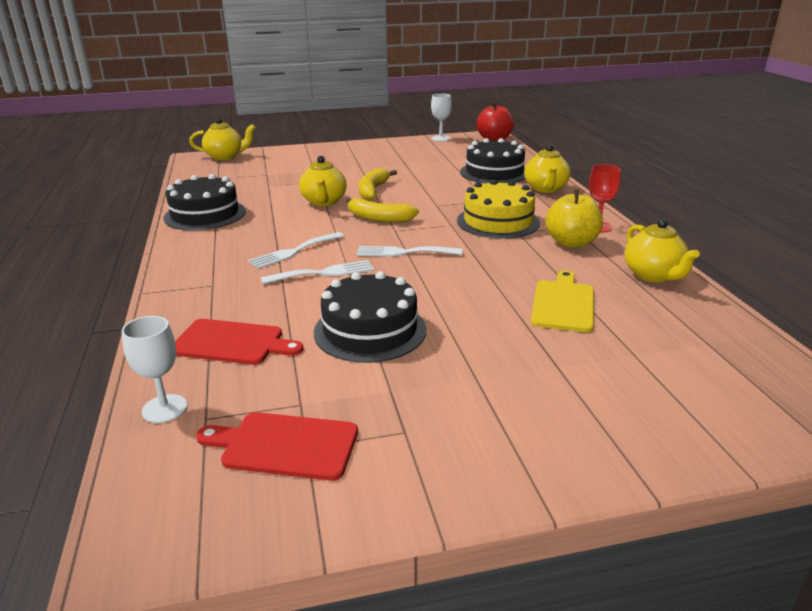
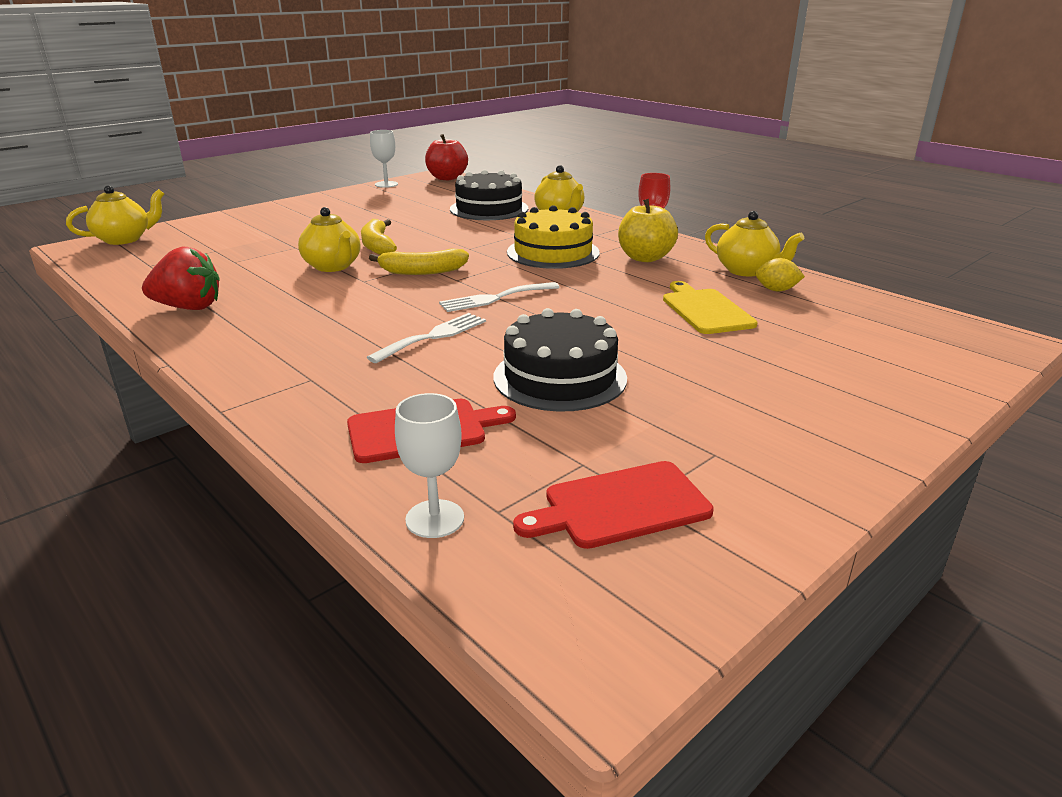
camera: 30 degrees left, 0 degrees up
(205, 214) = (189, 307): black cake -> red strawberry
(294, 251) = (367, 323): white fork -> none
(658, 301) = (776, 290): none -> yellow lemon

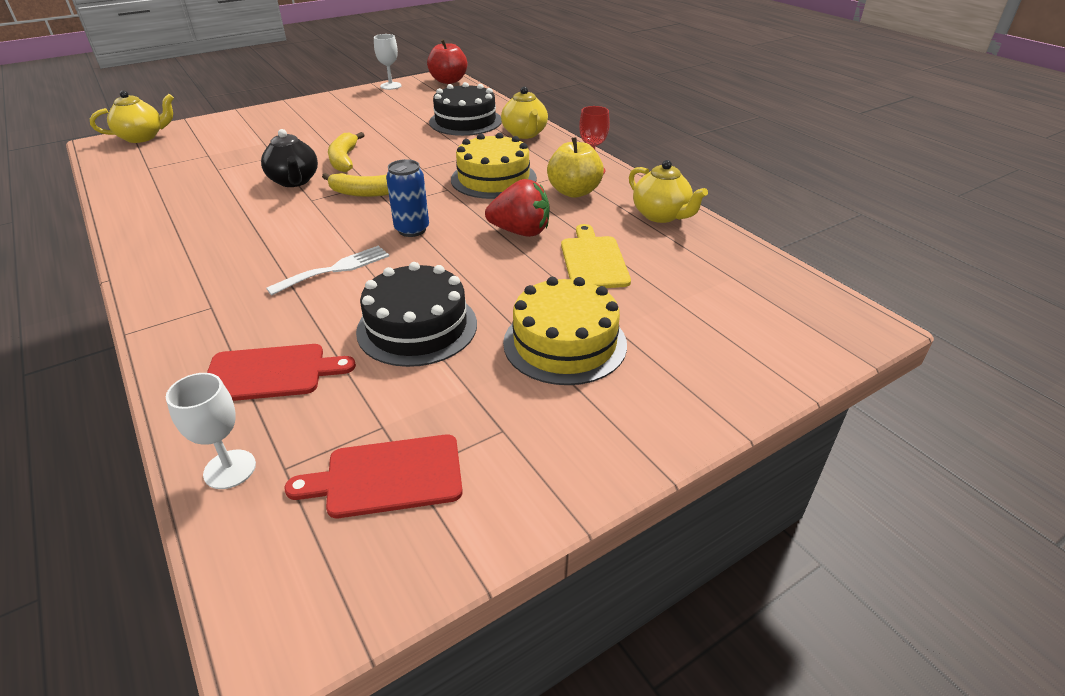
camera: 10 degrees right, 10 degrees up
(189, 307) = (155, 218): red strawberry -> red strawberry (520, 232)
(333, 266) = (294, 181): yellow teapot -> black teapot
(495, 298) = (412, 230): white fork -> blue can
(726, 377) = (565, 343): none -> yellow cake
(776, 290) = (675, 242): yellow lemon -> none

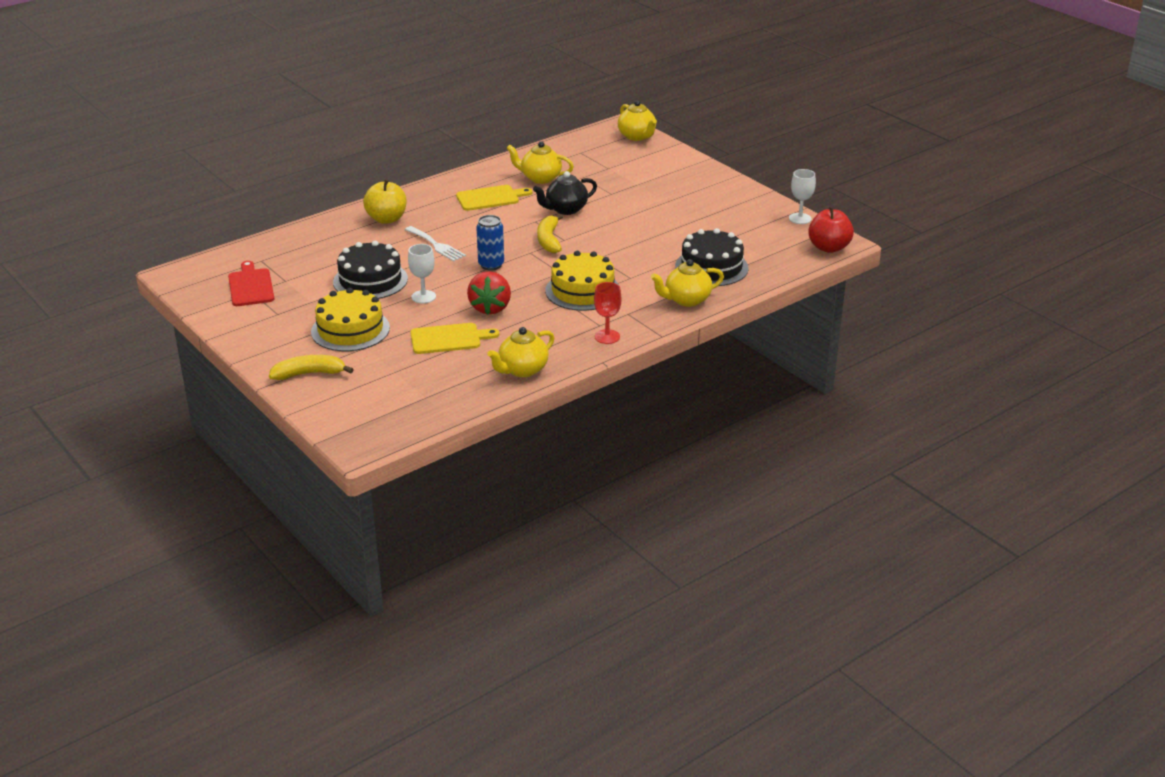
camera: 85 degrees right, 5 degrees down
(195, 193) = (540, 178): none -> yellow teapot
(221, 227) = (490, 198): none -> yellow cutting board
(230, 469) = (262, 247): white goblet -> white goblet (423, 297)
(271, 373) = (331, 244): red cutting board -> none
(344, 159) = (609, 222): yellow banana -> yellow banana (309, 374)
(574, 192) = (562, 329): yellow apple -> yellow apple (386, 219)

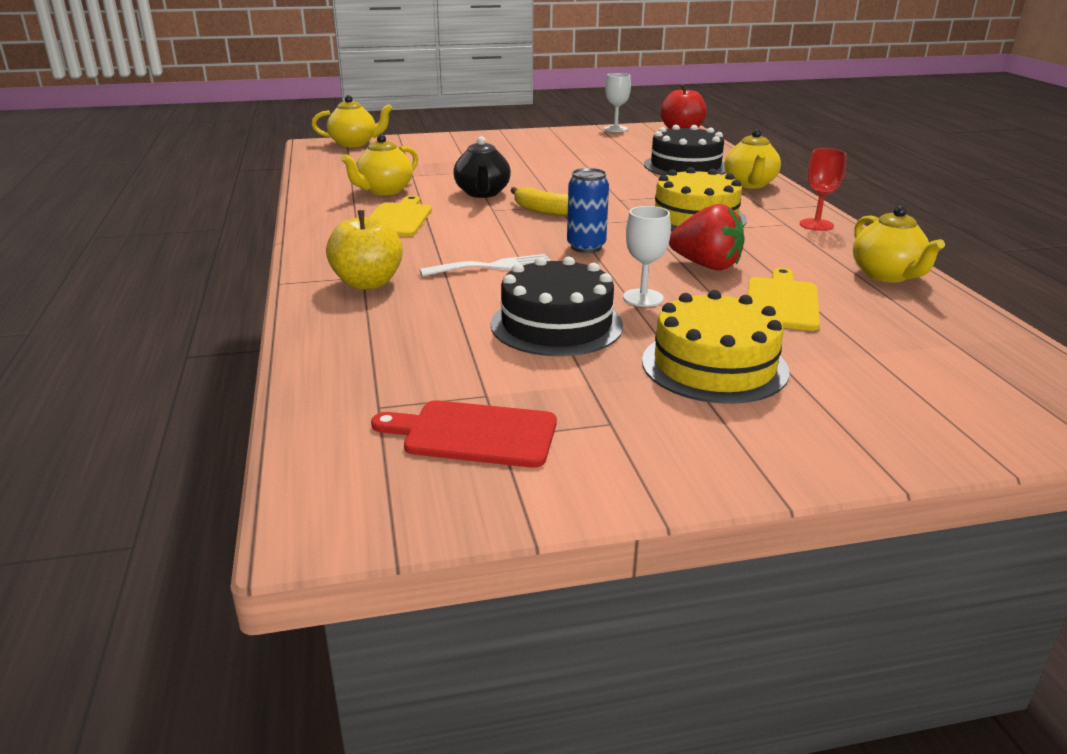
camera: 65 degrees left, 5 degrees down
(309, 374) = (859, 426): yellow banana -> none

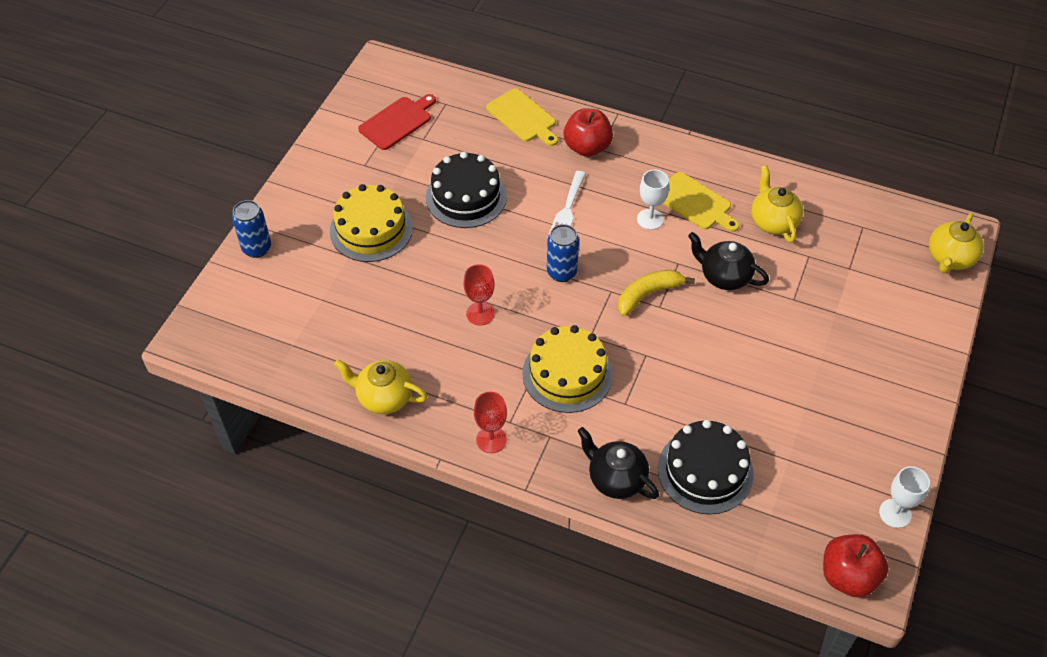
camera: 125 degrees right, 25 degrees up
(368, 283) = (587, 147): yellow apple -> red apple
(643, 298) = (464, 251): white goblet -> white goblet (650, 219)
(706, 265) = (480, 313): red strawberry -> red goblet
(750, 184) = (616, 479): yellow teapot -> black teapot
(781, 302) = (403, 310): yellow cutting board -> yellow cutting board (523, 117)
(912, 442) = (257, 248): none -> blue can

